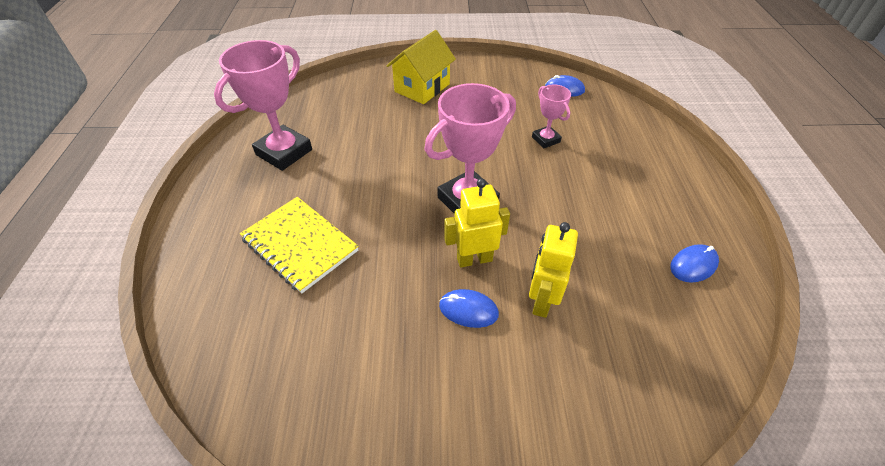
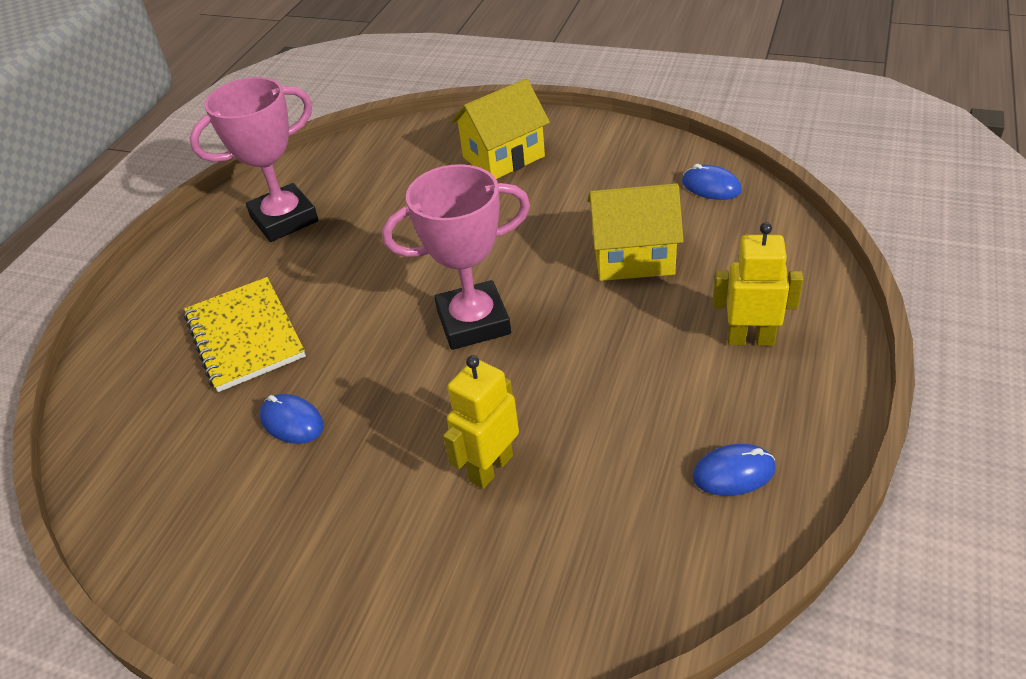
camera: 25 degrees right, 5 degrees down
(468, 310) = (394, 456): blue mouse -> blue mouse (292, 421)
(474, 259) = (437, 397): yellow robot -> yellow robot (750, 339)
(545, 139) = (633, 257): pink trophy -> yellow house

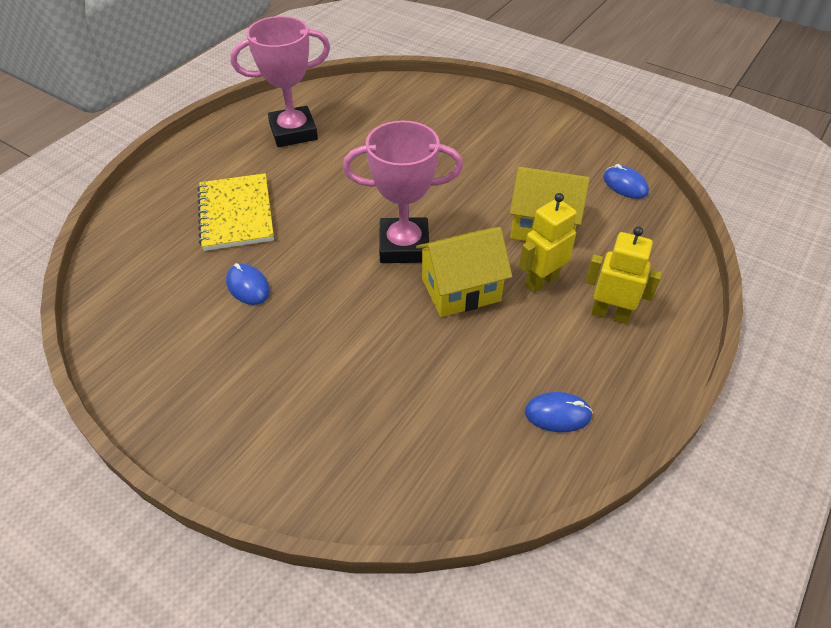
camera: 10 degrees right, 5 degrees up
(490, 468) = (377, 360): yellow robot -> yellow robot (541, 281)
(503, 157) = (472, 122): yellow house -> yellow house (461, 290)

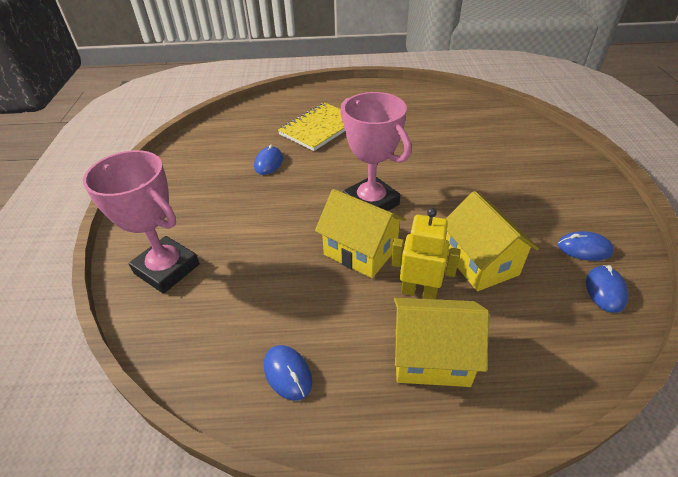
camera: 55 degrees right, 5 degrees down
(293, 132) = (412, 109): pink trophy -> pink trophy (167, 269)
(579, 165) = (584, 248): none -> blue mouse
(610, 314) = (431, 357): yellow robot -> yellow house

